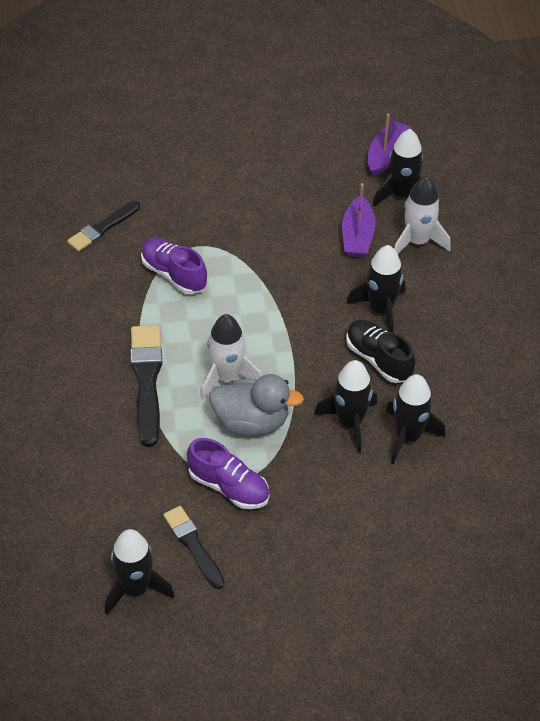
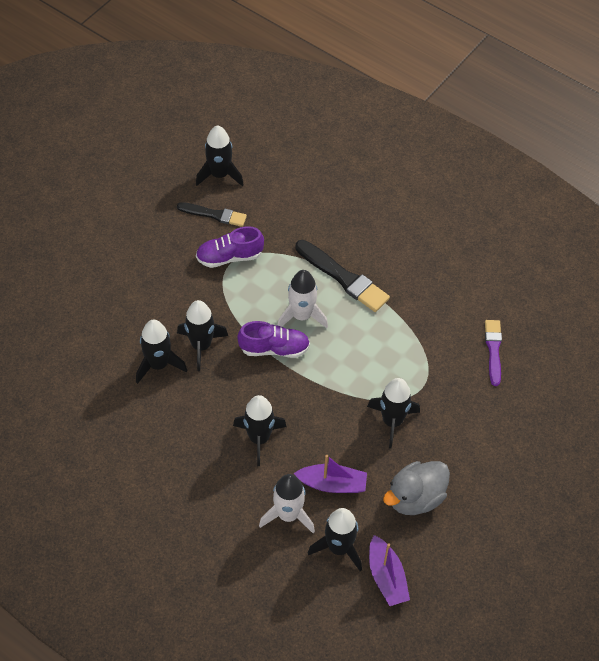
camera: 135 degrees right, 5 degrees up
(103, 228) = (493, 350): black brush -> purple brush
(174, 274) = (411, 355): purple shoe -> purple shoe (274, 348)
(251, 422) = (258, 301): grey duck -> grey duck (415, 498)
(255, 241) = (392, 421): none -> black rocket
(357, 236) = (332, 484): purple boat -> purple boat turned 135 degrees clockwise
(378, 359) = (225, 401): black shoe -> none

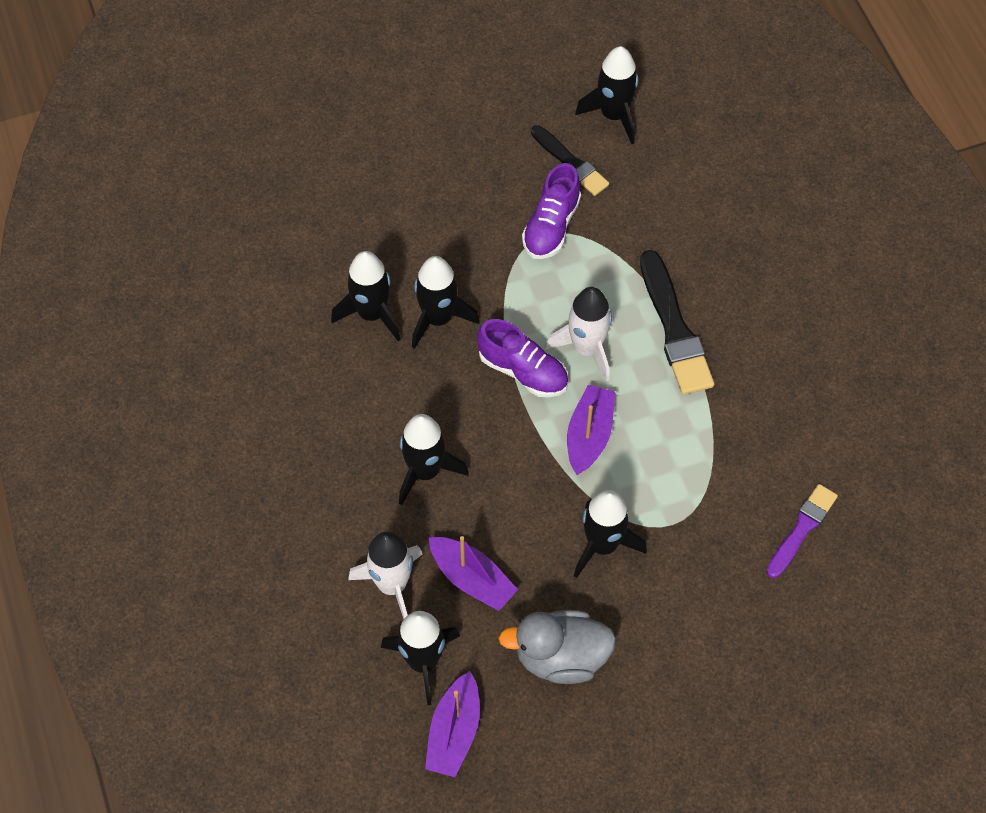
camera: 35 degrees right, 5 degrees up
(229, 257) = (551, 226): purple shoe -> purple shoe turned 90 degrees counterclockwise
(339, 364) = (589, 435): none -> purple boat

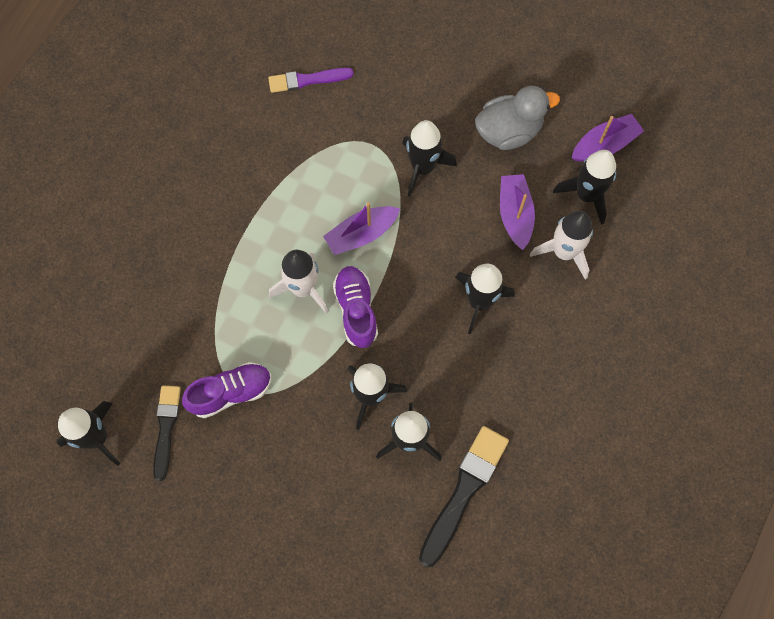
camera: 135 degrees left, 10 degrees up
(560, 657) = (508, 131): grey duck -> grey duck turned 60 degrees counterclockwise
(674, 328) = (238, 251): black brush -> black brush (464, 491)

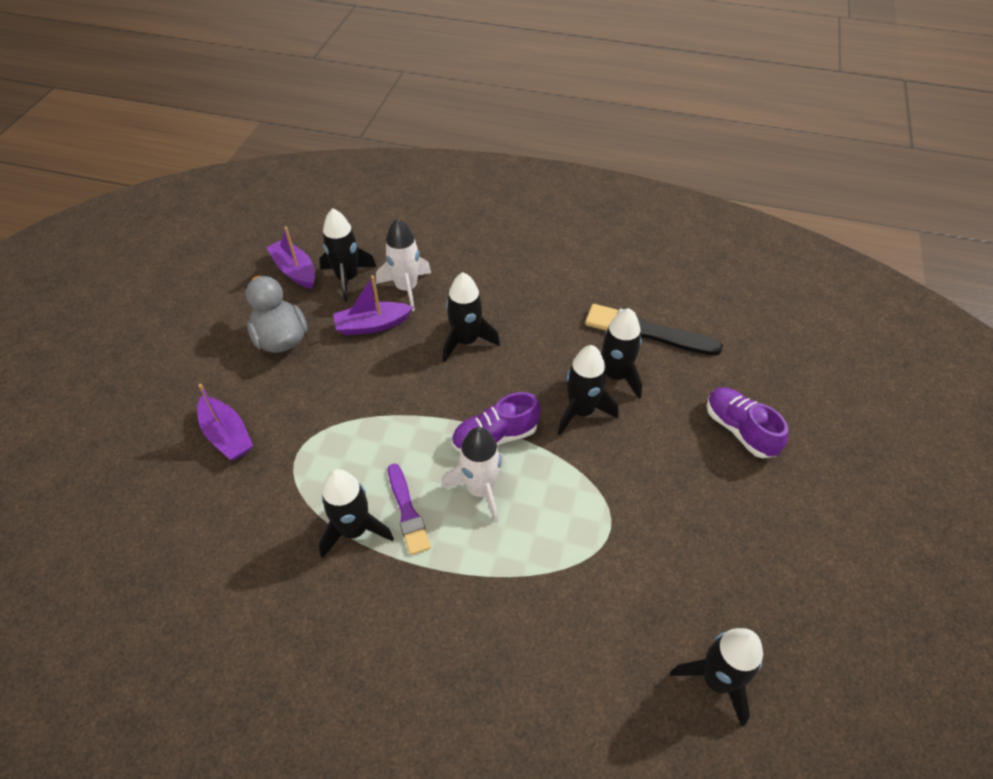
camera: 100 degrees left, 20 degrees down
(166, 428) = (678, 599): black brush -> none
(231, 393) = (616, 539): purple shoe -> purple shoe (739, 430)
(307, 80) = (208, 534): purple brush -> purple brush (407, 512)
(361, 234) = (408, 446): purple boat -> purple boat (227, 435)
(423, 167) = (324, 403): black rocket -> black rocket (354, 530)

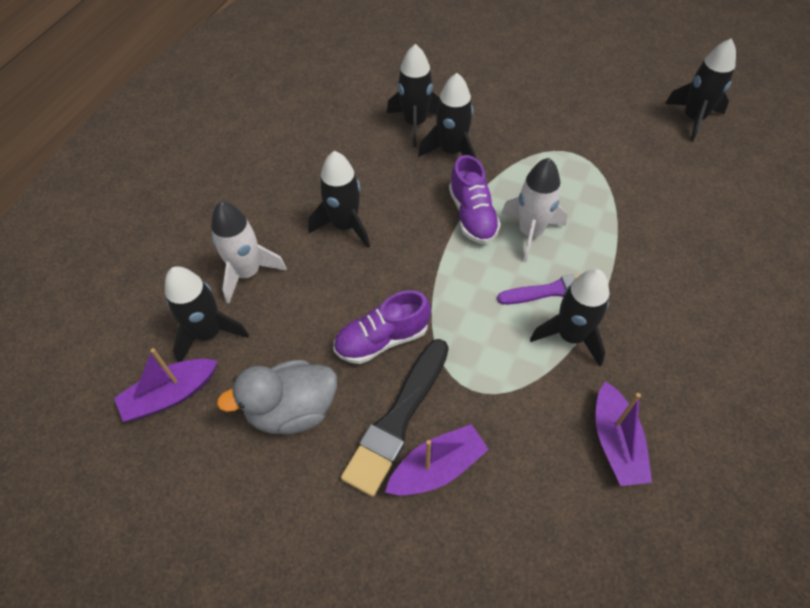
camera: 80 degrees left, 5 degrees up
(372, 325) = (297, 310): purple boat -> purple boat (615, 442)
(646, 332) = (368, 94): black brush -> black brush (398, 419)
(739, 430) = (485, 63): purple shoe -> purple shoe (382, 339)

